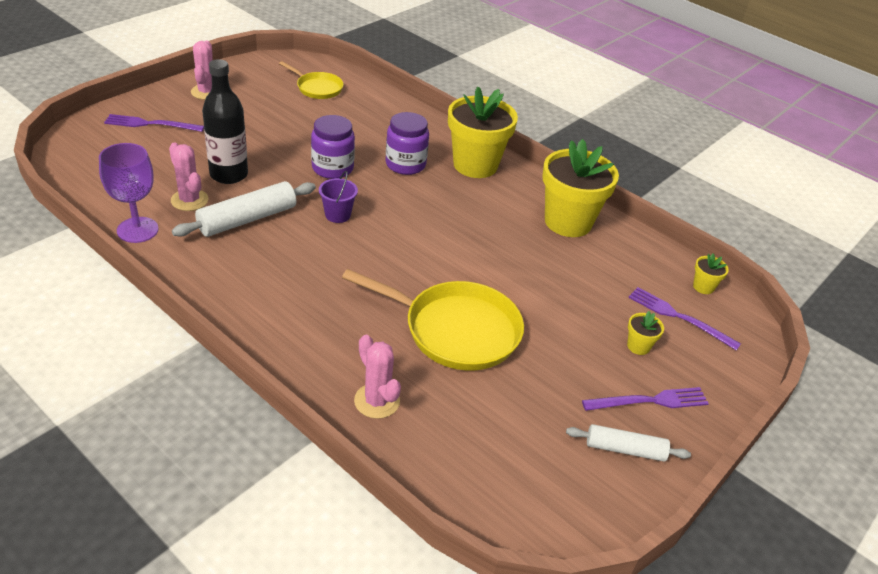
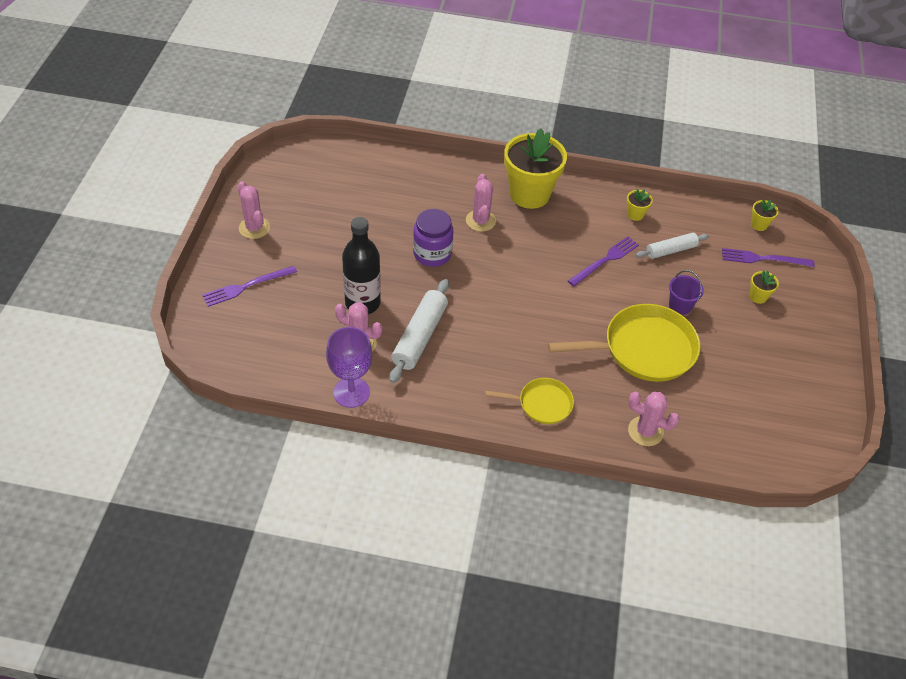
camera: 30 degrees left, 10 degrees up
(317, 88) = (339, 176): yellow pan -> yellow pan (541, 404)
(338, 215) = (478, 296): purple bucket -> purple bucket (680, 306)
(405, 164) = (480, 221): purple jar -> pink cactus
(568, 222) = (635, 214): yellow flower pot -> yellow flower pot, size x0.41
(625, 449) = (808, 378): white rolling pin -> white rolling pin (671, 250)
(649, 401) = (795, 335): purple fork -> purple fork (605, 260)

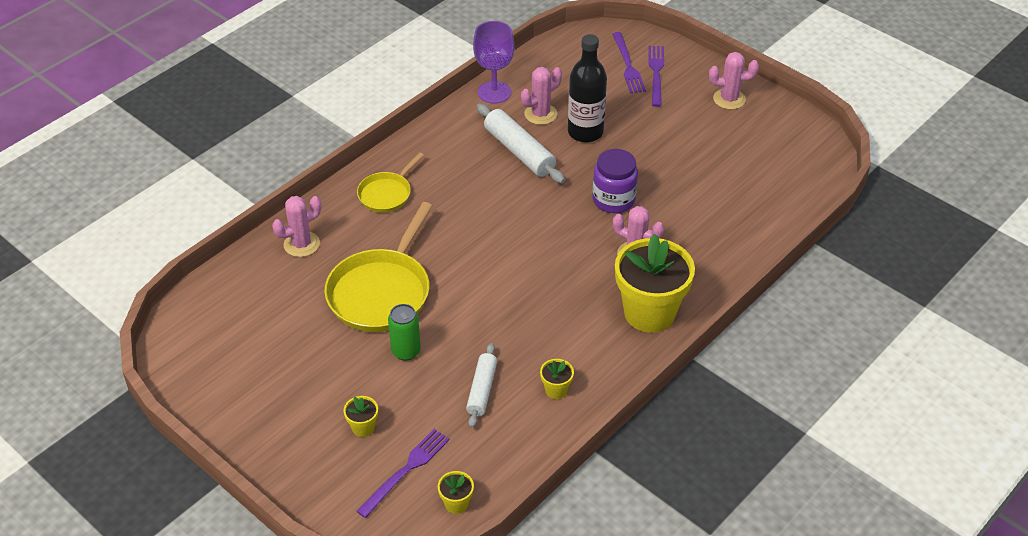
camera: 125 degrees right, 5 degrees down
(605, 260) = (510, 325): purple fork -> purple fork (628, 65)
(680, 306) = (406, 351): purple bucket -> green can

